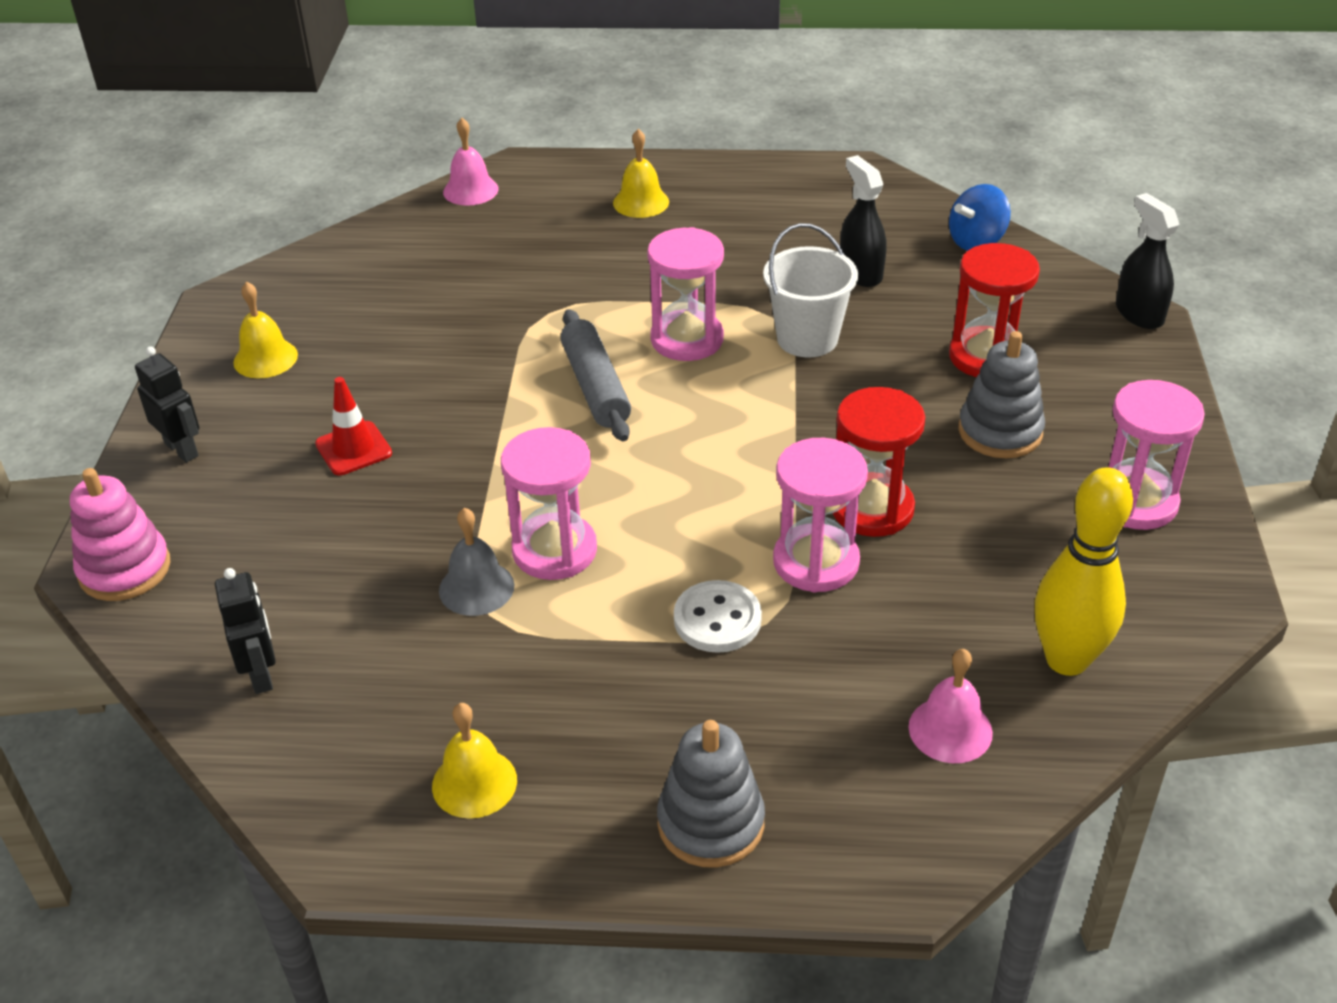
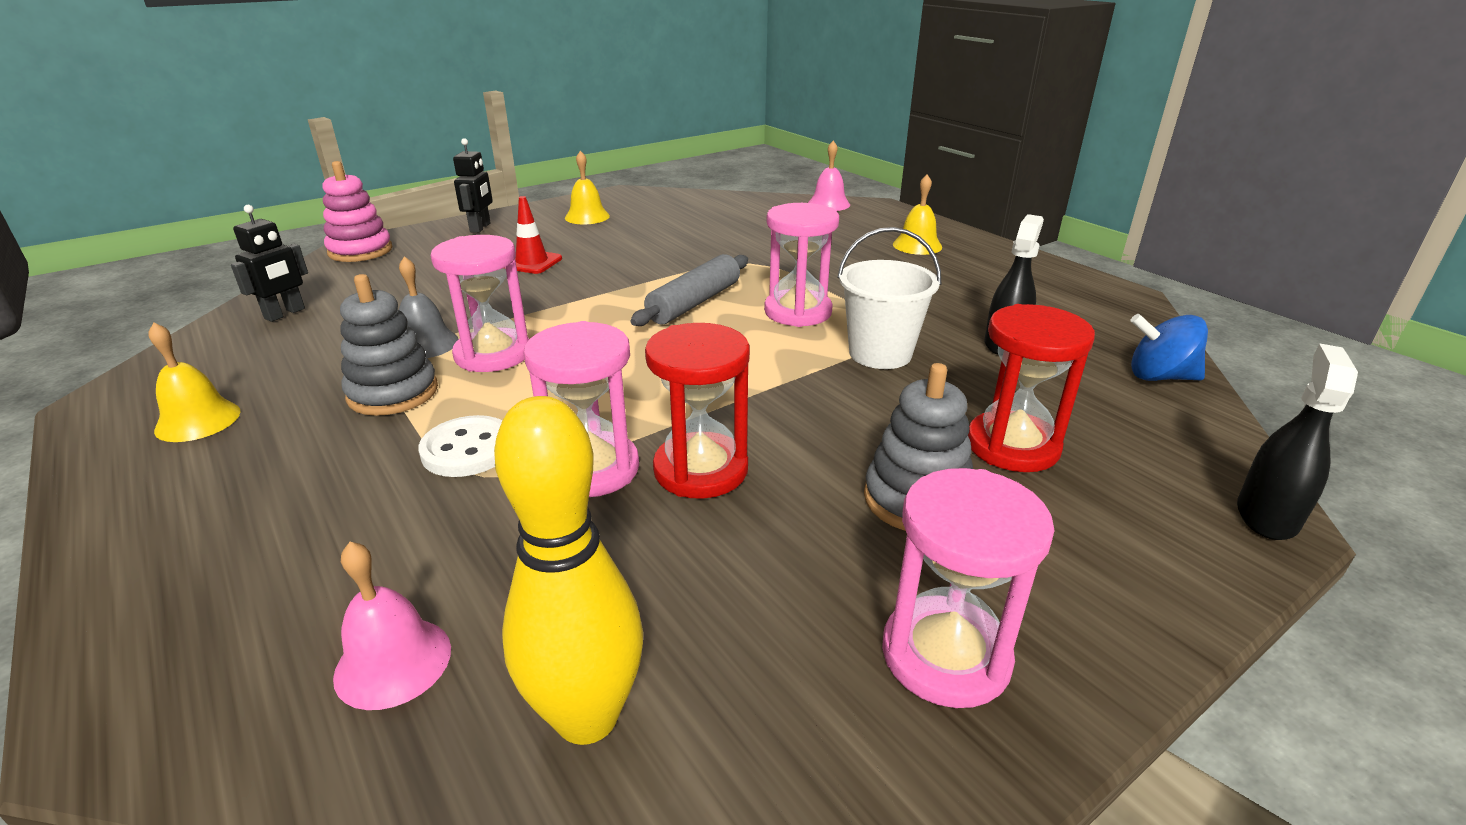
camera: 50 degrees right, 10 degrees down
(711, 823) = (177, 551): grey stacking toy -> grey stacking toy (393, 393)

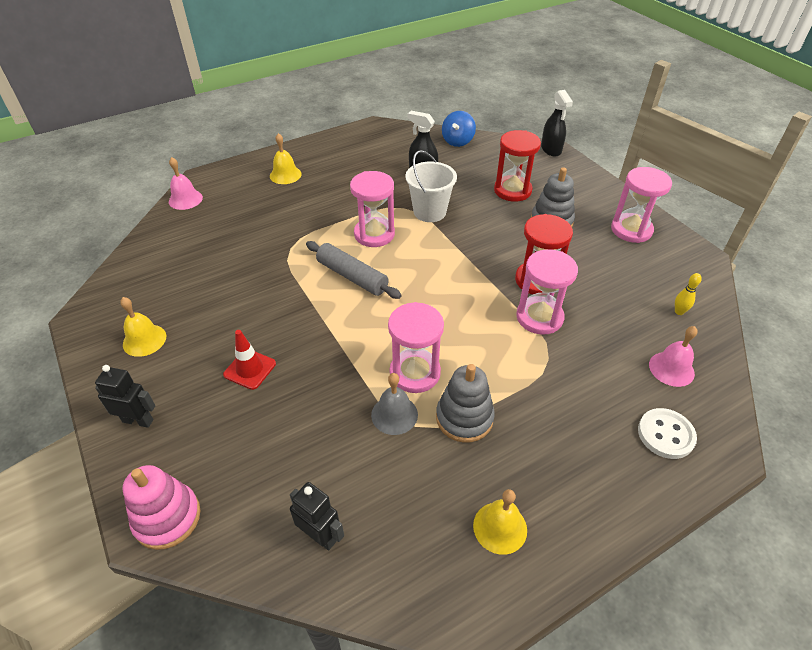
camera: 85 degrees left, 15 degrees up
(468, 449) = (526, 368): white button -> white button (665, 434)
(587, 717) = (679, 312): yellow bowling pin -> yellow bowling pin, size x0.41
(1266, 515) = (551, 149): black spray bottle -> black spray bottle turned 135 degrees counterclockwise

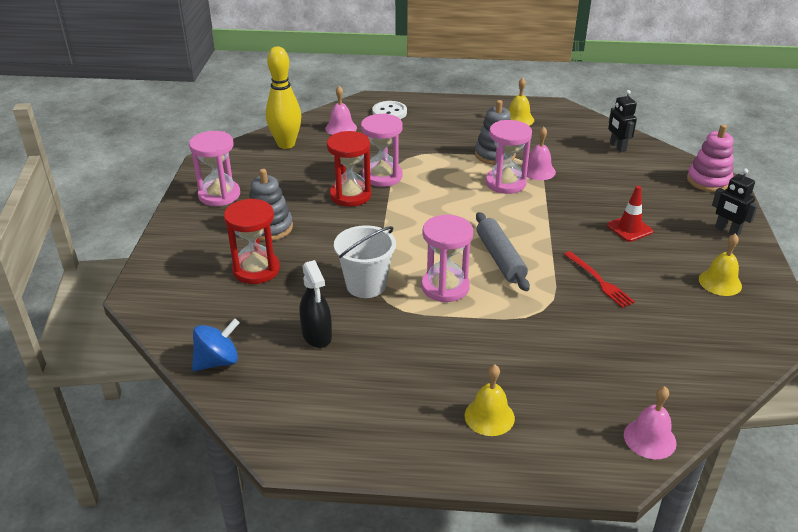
camera: 145 degrees left, 10 degrees down
(257, 292) = (599, 281): none -> red fork
(394, 414) = (538, 171): grey bell -> pink bell
(551, 149) = (139, 296): black spray bottle -> none
(679, 312) = (286, 144): yellow bowling pin -> yellow bowling pin, size x2.45

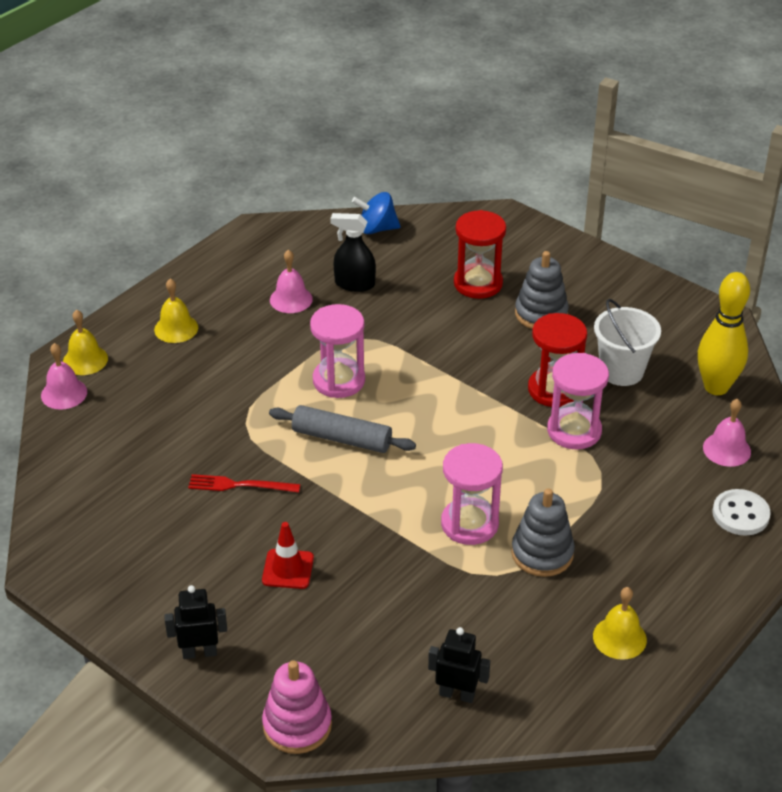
camera: 125 degrees right, 5 degrees up
(218, 361) = (377, 229): blue spinning top -> blue spinning top turned 90 degrees clockwise
(219, 195) = (635, 303): pink hourglass -> none
(366, 285) = (391, 336): white bucket -> white bucket (621, 371)
(538, 171) = (470, 570): pink bell -> pink bell (291, 299)
(720, 282) = (143, 572): yellow bell -> yellow bell (85, 360)

